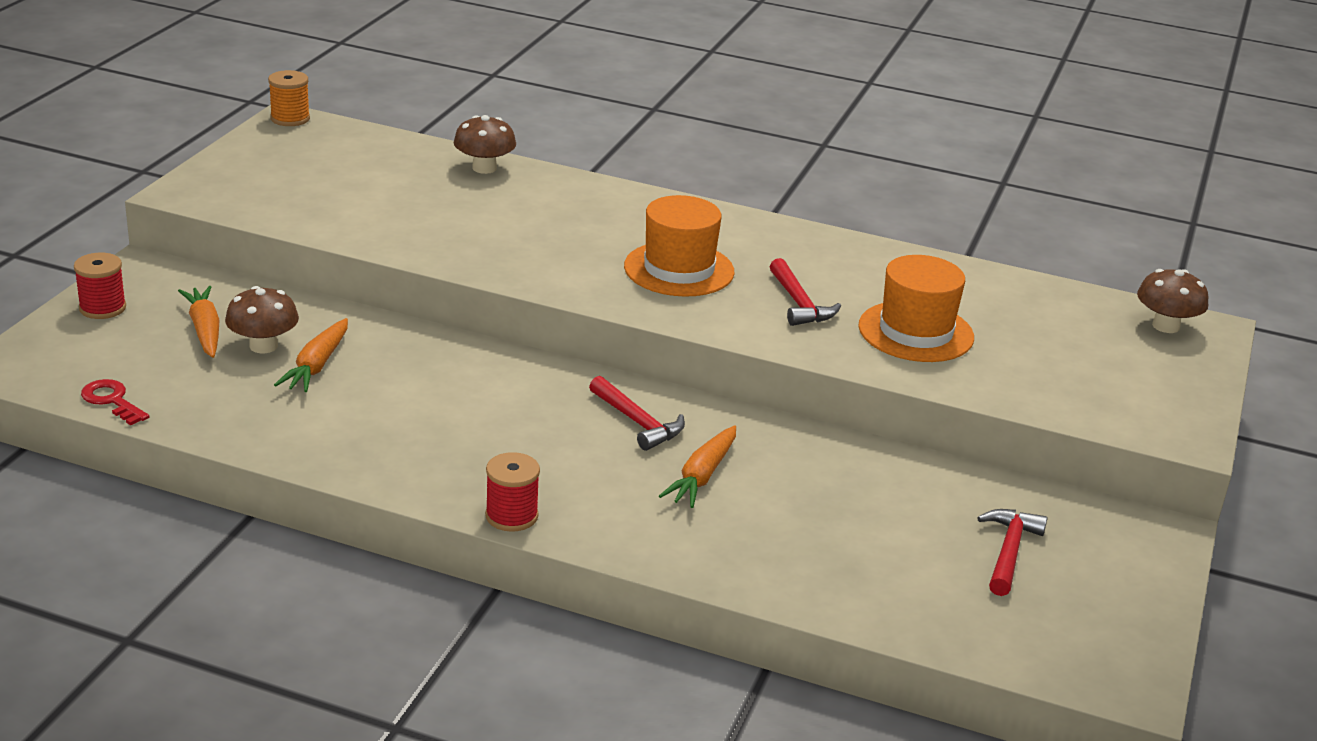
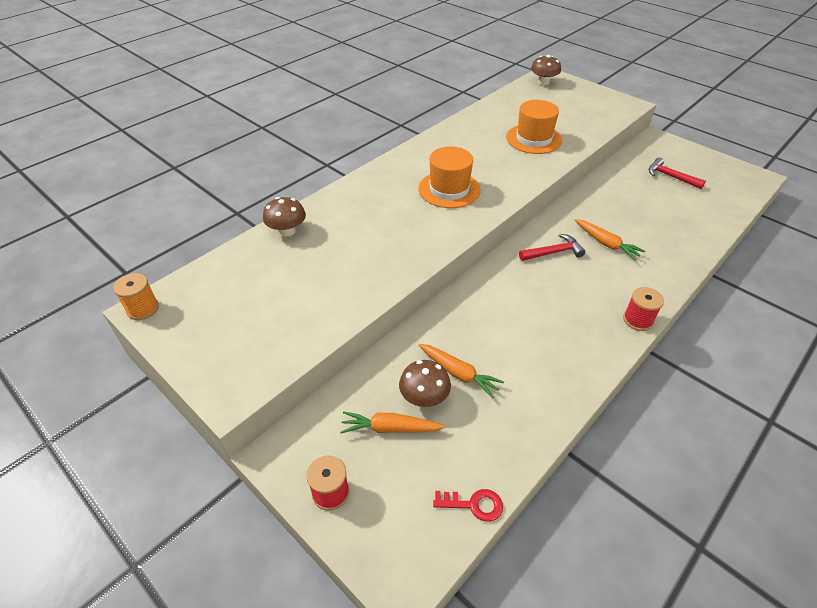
camera: 65 degrees left, 15 degrees up
(112, 400) = (474, 504): red key -> red key turned 150 degrees counterclockwise
(799, 303) = (497, 162): red hammer -> none

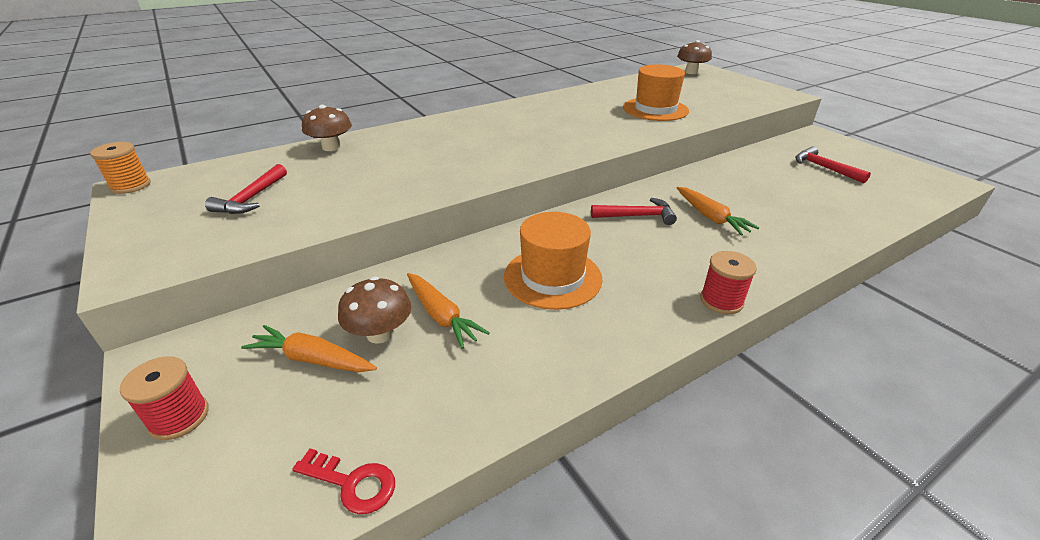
camera: 15 degrees right, 10 degrees down
(263, 302) = (251, 198): none -> red hammer
(449, 189) = (531, 136): orange hat -> orange hat (552, 277)

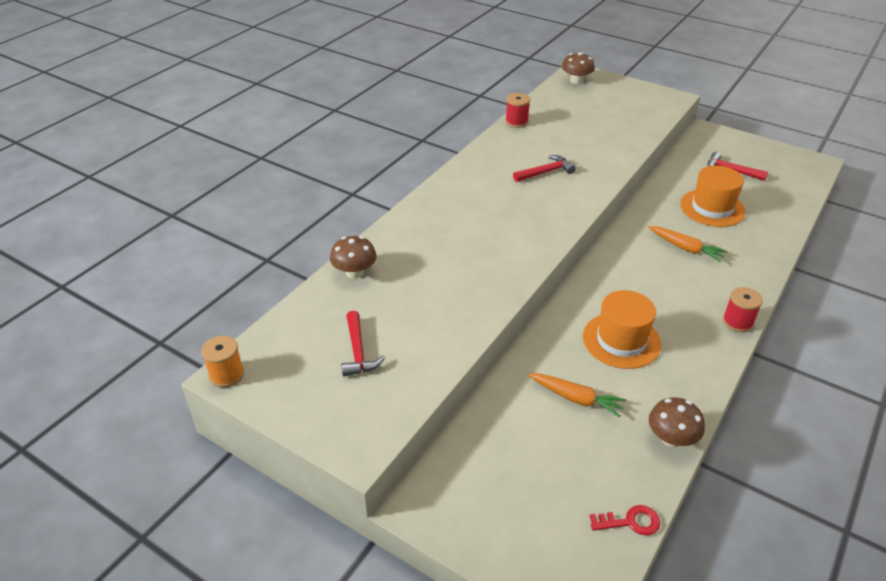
camera: 25 degrees left, 5 degrees up
(179, 417) = (485, 533): red spool -> red spool (516, 122)
(312, 359) = (524, 462): orange carrot -> none
(380, 333) = (549, 427): brown mushroom -> brown mushroom (671, 438)
(637, 216) = (635, 263): red hammer -> red hammer (545, 172)
(655, 109) = (585, 145): orange hat -> orange hat (712, 208)

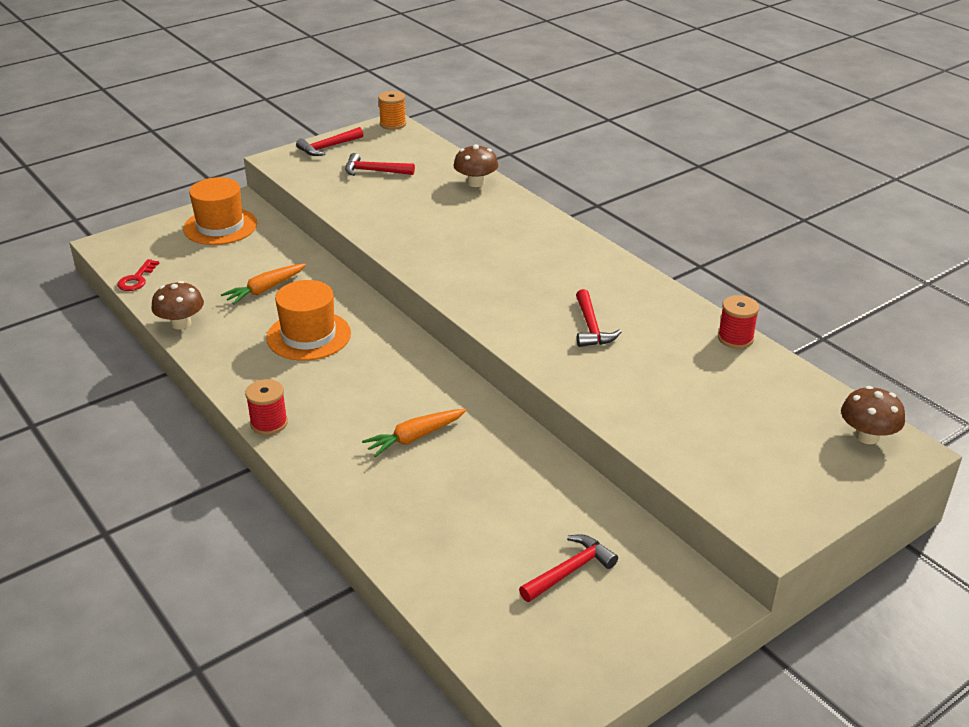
camera: 110 degrees right, 5 degrees down
(310, 413) = (328, 147): none -> red hammer
(712, 208) = (484, 501): orange hat -> orange hat (220, 226)

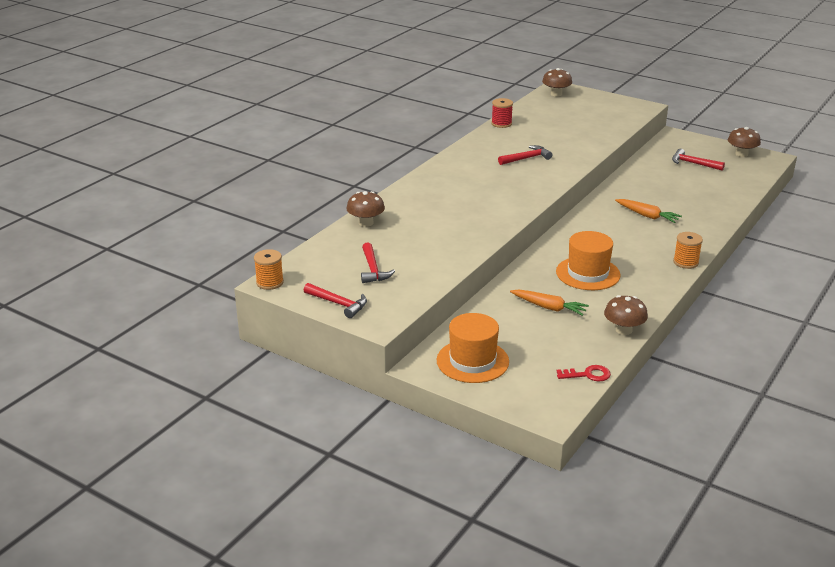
camera: 110 degrees left, 5 degrees down
(269, 423) = (685, 262): red spool -> orange spool
(583, 668) = (741, 154): none -> brown mushroom

